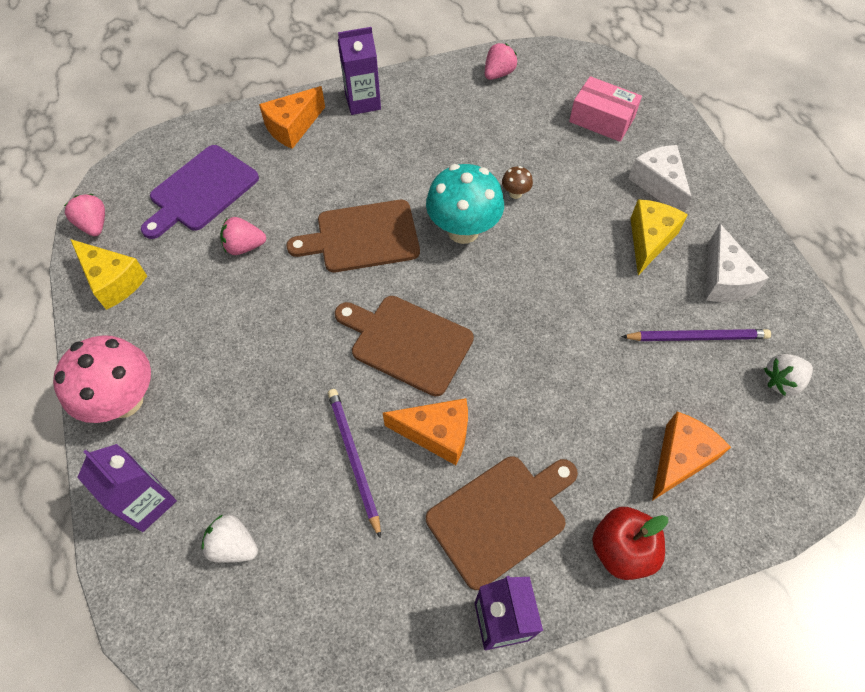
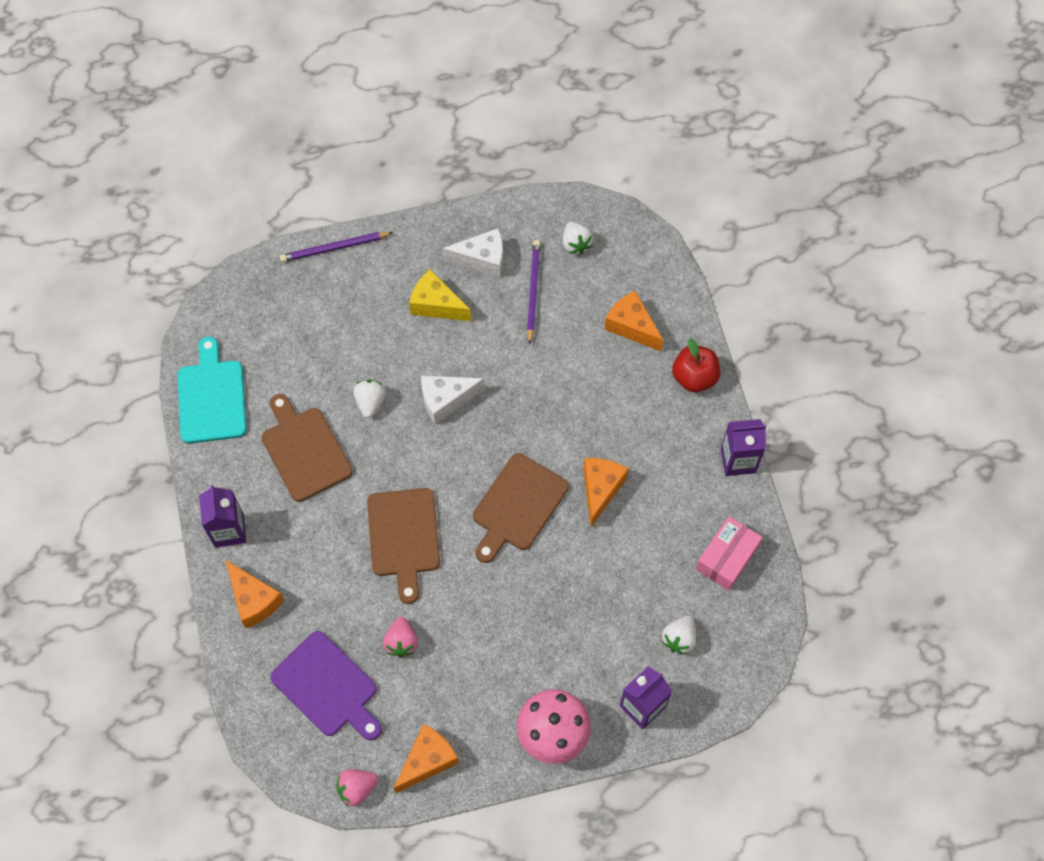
camera: 85 degrees left, 5 degrees up
(113, 281) = (427, 760): yellow cheese -> orange cheese
(353, 458) = (616, 551): purple pencil -> purple pencil (334, 248)
(463, 230) = (407, 451): turquoise mushroom -> none
(498, 74) = (211, 397): pink strawberry -> turquoise cutting board
(500, 517) = (667, 452): brown cutting board -> brown cutting board (304, 450)
(515, 193) = (370, 402): brown mushroom -> white strawberry
(601, 119) = (290, 315): pink box -> pink box (726, 557)
(658, 185) = (377, 284): white cheese -> white cheese (446, 400)

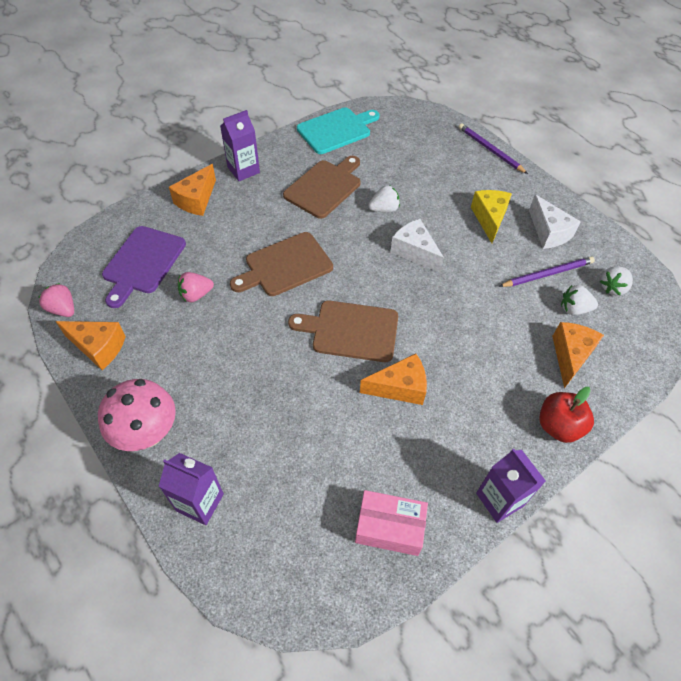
camera: 65 degrees right, 10 degrees down
(679, 639) = (283, 511): white strawberry -> white strawberry (574, 309)

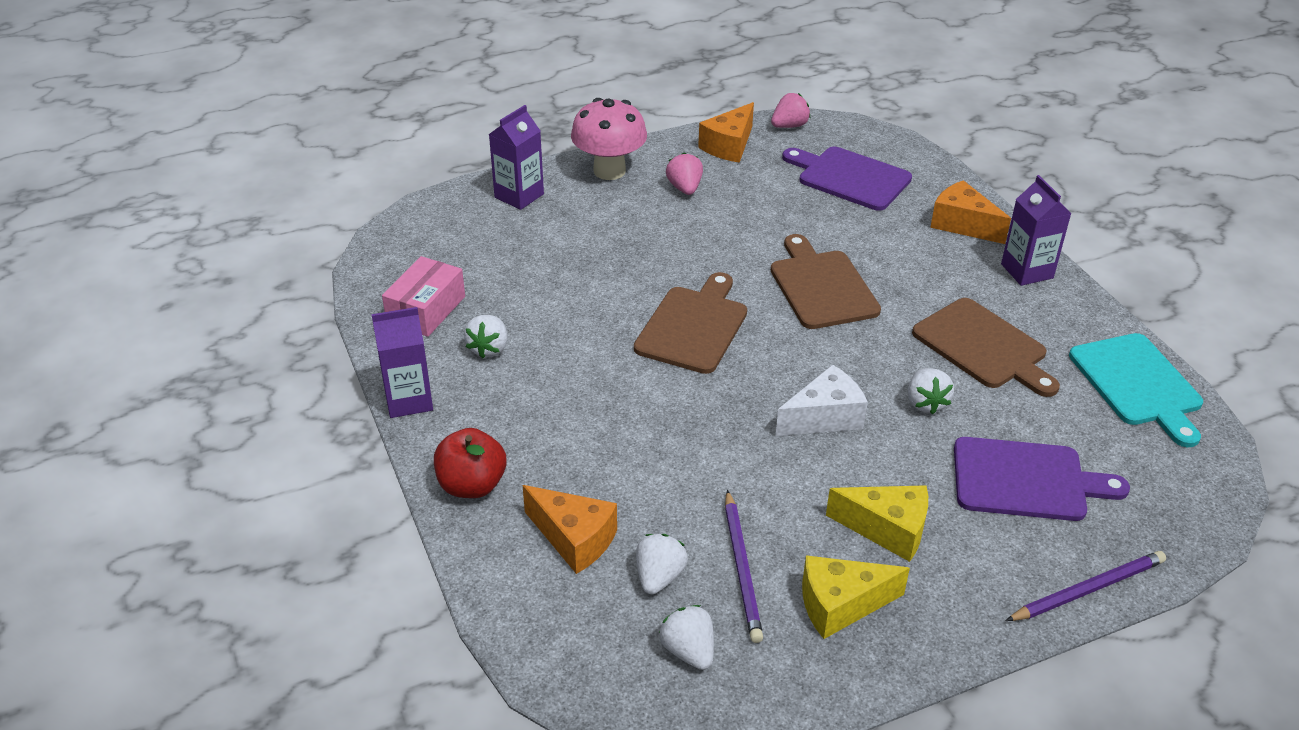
camera: 105 degrees right, 15 degrees down
(196, 295) = (788, 212): pink strawberry -> pink strawberry (685, 188)
(400, 387) = (591, 352): orange cheese -> none
(420, 460) = (489, 348): none -> white strawberry
(428, 169) = (1026, 480): none -> purple cutting board
(548, 232) = (840, 605): white cheese -> yellow cheese

